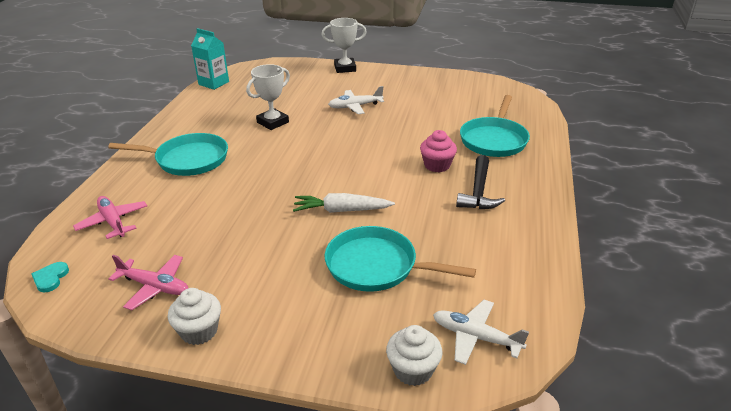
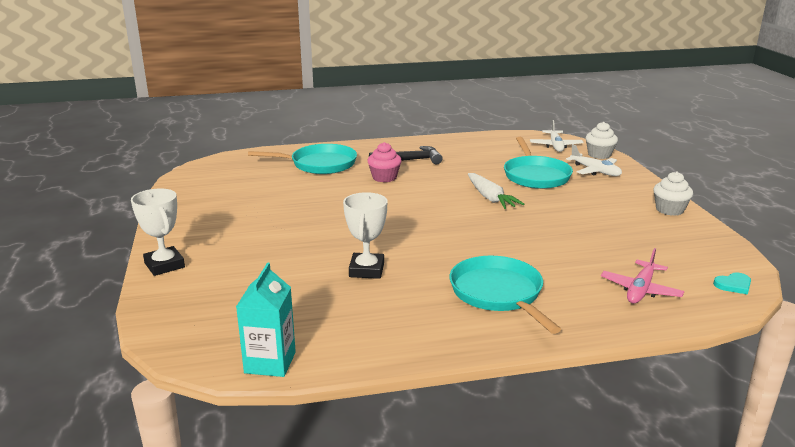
camera: 115 degrees left, 10 degrees down
(155, 287) = (666, 238): pink plane -> none
(272, 122) = (366, 270): white trophy -> white trophy turned 75 degrees clockwise
(355, 106) = (289, 232): white plane -> white plane (595, 171)

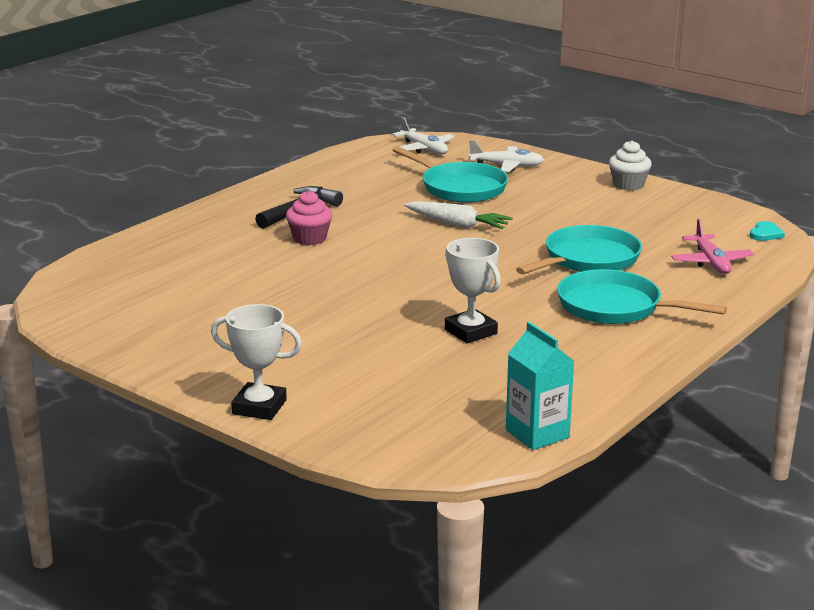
camera: 40 degrees left, 0 degrees up
(319, 164) = (203, 247): turquoise pan -> turquoise pan (588, 259)
(599, 155) = (482, 147): white cupcake -> none

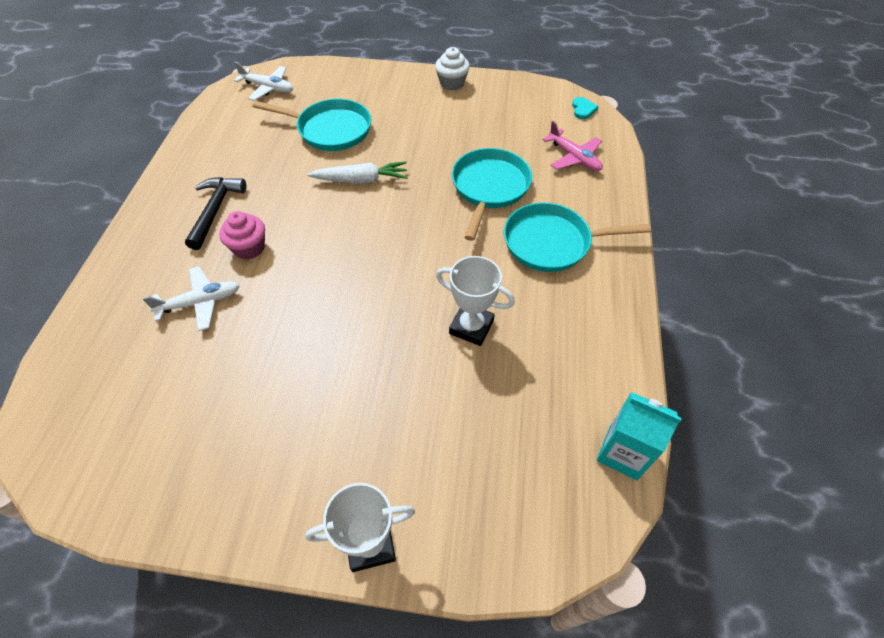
camera: 30 degrees left, 30 degrees up
(507, 166) = (348, 89): white plane -> white plane (200, 302)

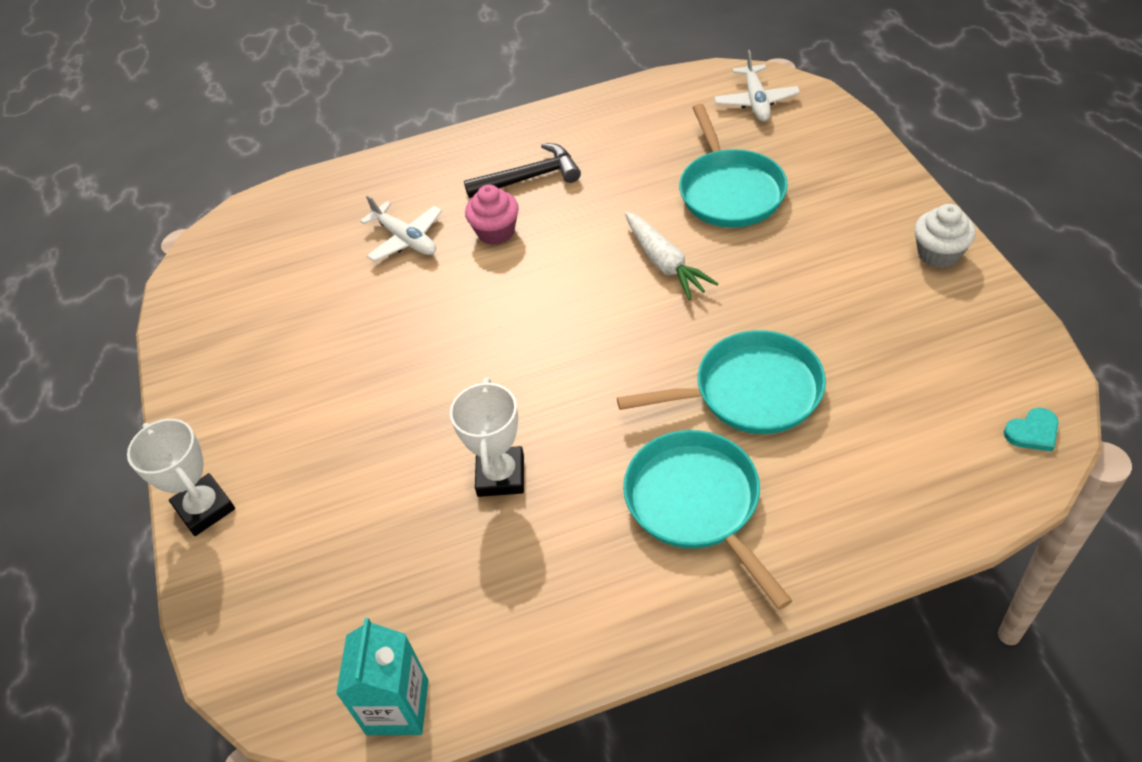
camera: 70 degrees right, 5 degrees down
(574, 158) = (899, 464): pink plane -> none

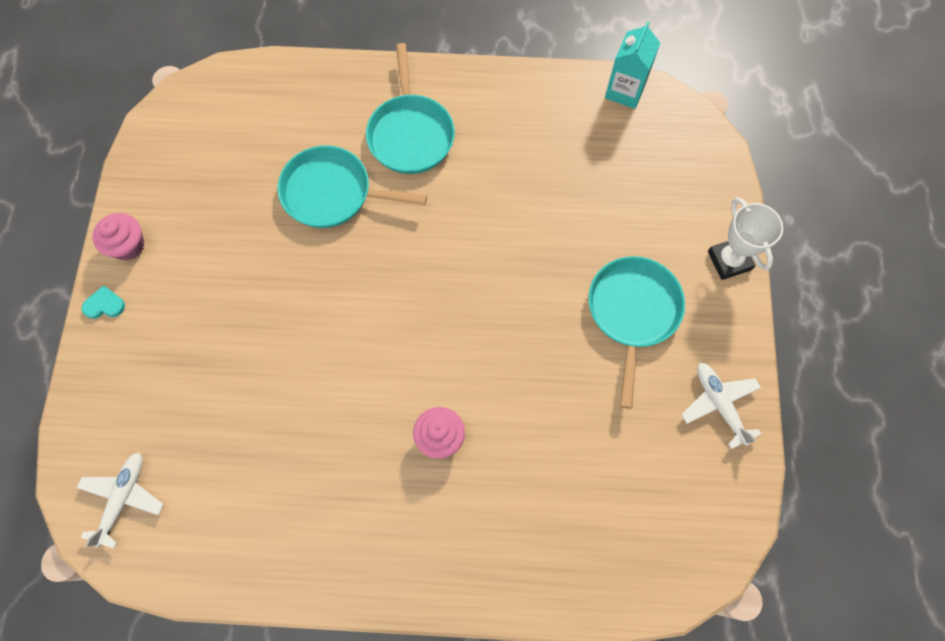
camera: 165 degrees left, 20 degrees up
(406, 239) = (522, 468): white plane -> white plane (719, 404)
(500, 475) = (521, 201): white trophy -> none
(529, 178) = (382, 496): black hammer -> none
(664, 263) = (322, 332): white carrot -> none
(729, 191) = (225, 387): turquoise pan -> turquoise pan (633, 312)
(938, 254) = (128, 245): white cupcake -> pink cupcake
(1032, 432) = (192, 97): turquoise heart -> turquoise heart (104, 305)

